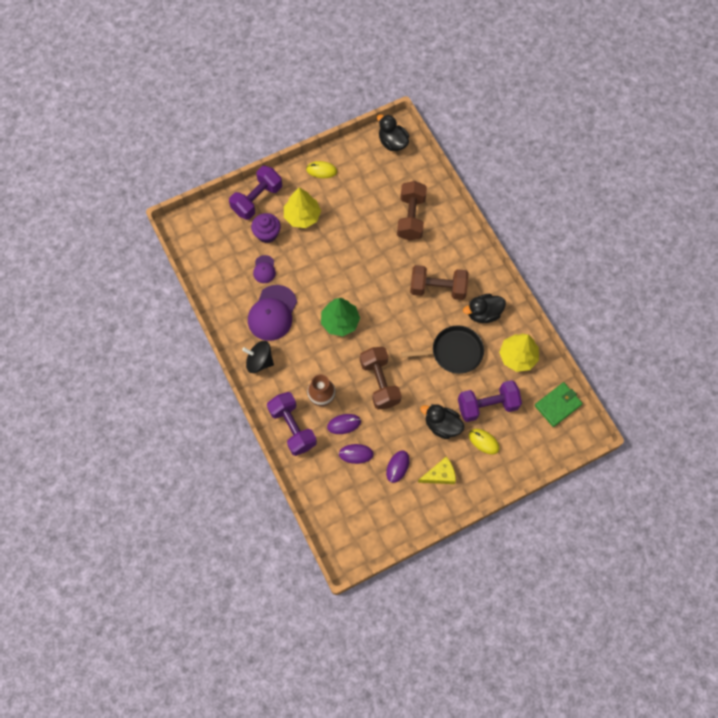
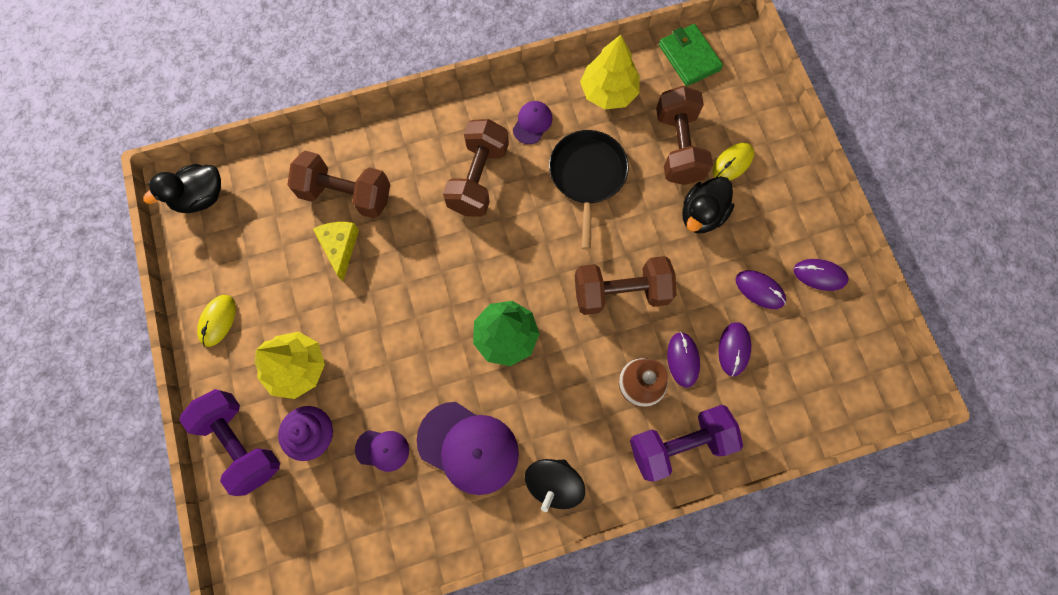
camera: 80 degrees left, 5 degrees up
(415, 504) = (819, 275): none -> purple mouse
(440, 475) = (777, 232): yellow cheese -> yellow cheese (340, 247)
(483, 313) = (532, 123): black duck -> purple cap
(487, 405) = (678, 147): purple dumbbell -> brown dumbbell

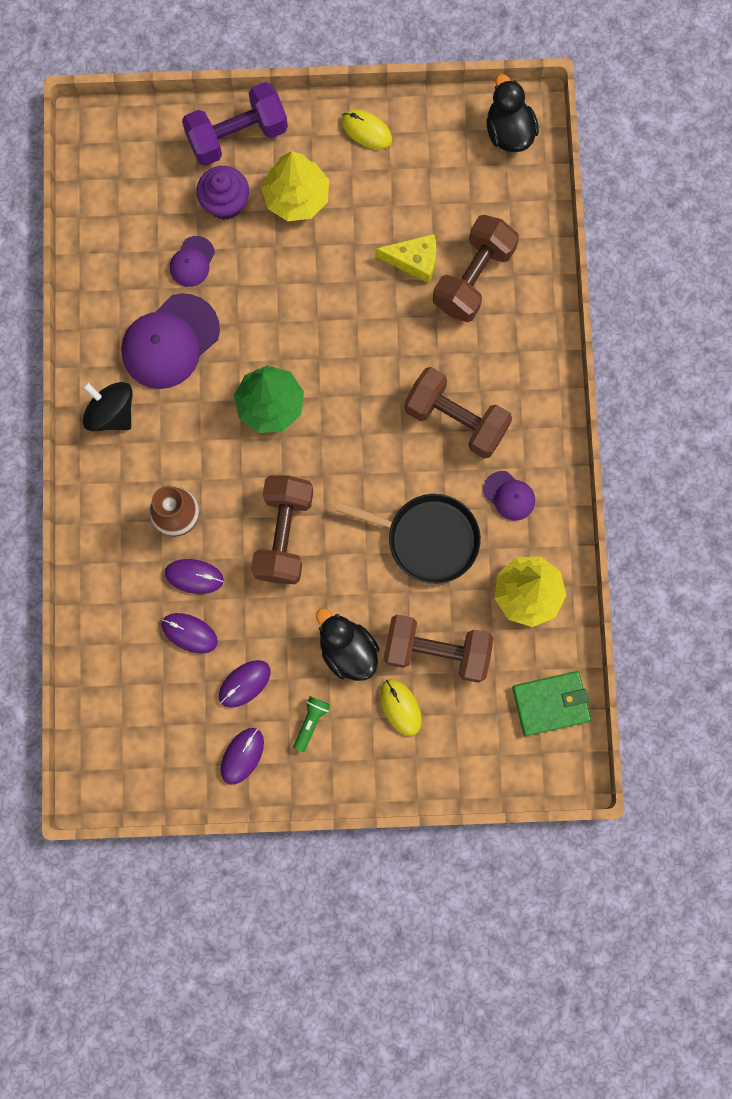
camera: 105 degrees right, 5 degrees up
(679, 444) = (112, 545): purple dumbbell -> none
(771, 228) = (311, 722): none -> green flashlight

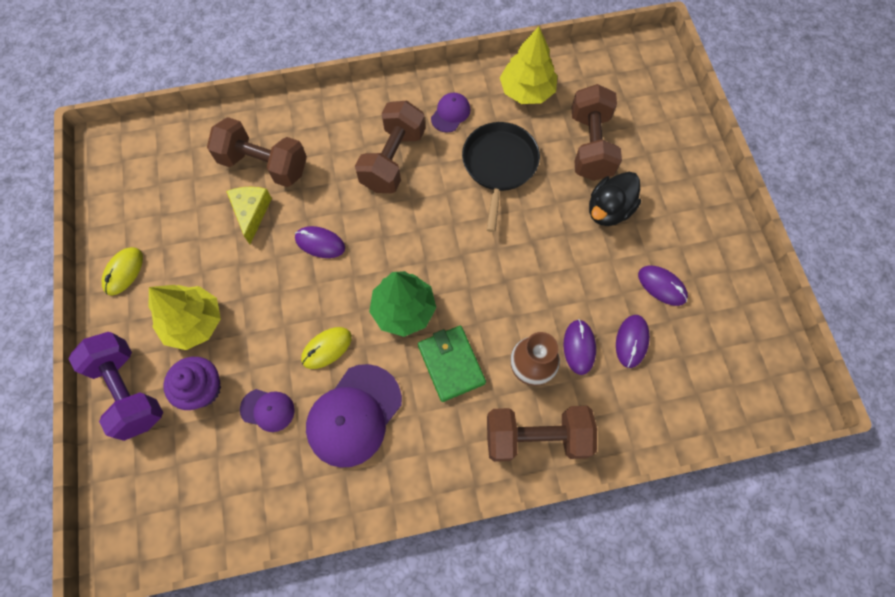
camera: 100 degrees left, 10 degrees down
(112, 413) = (436, 459): black spinning top -> none
(170, 341) = (354, 415): purple cap -> purple cap turned 90 degrees clockwise
(242, 756) = (723, 277): purple mouse -> purple mouse (320, 243)
(284, 535) = (522, 277): brown dumbbell -> brown dumbbell (536, 437)
(311, 722) = (677, 228): green flashlight -> none
(400, 707) = (643, 164): yellow mouse -> yellow mouse (326, 348)
(509, 132) = (125, 157): black duck -> none
(550, 703) = (607, 65): green wallet -> green wallet (451, 364)

